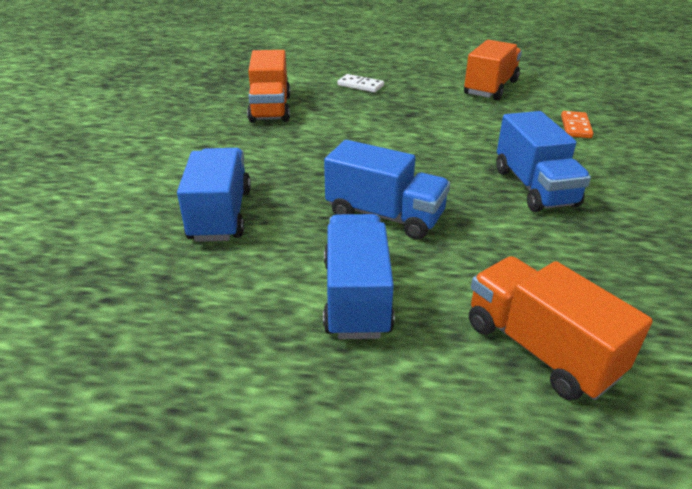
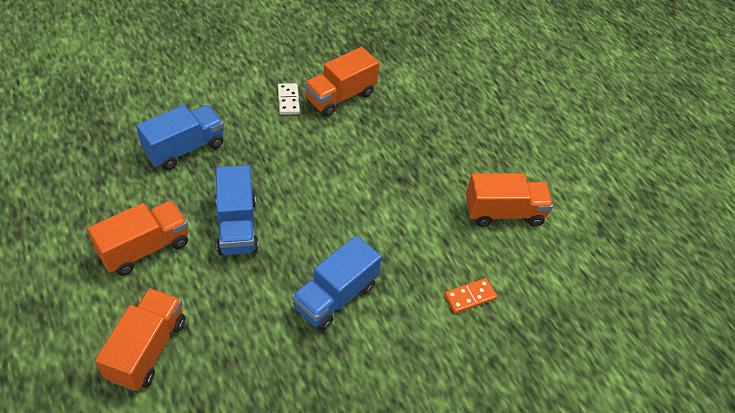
camera: 50 degrees right, 15 degrees up
(356, 297) = (145, 248): blue truck -> orange truck
(360, 85) = (428, 126): white domino -> white domino (288, 100)

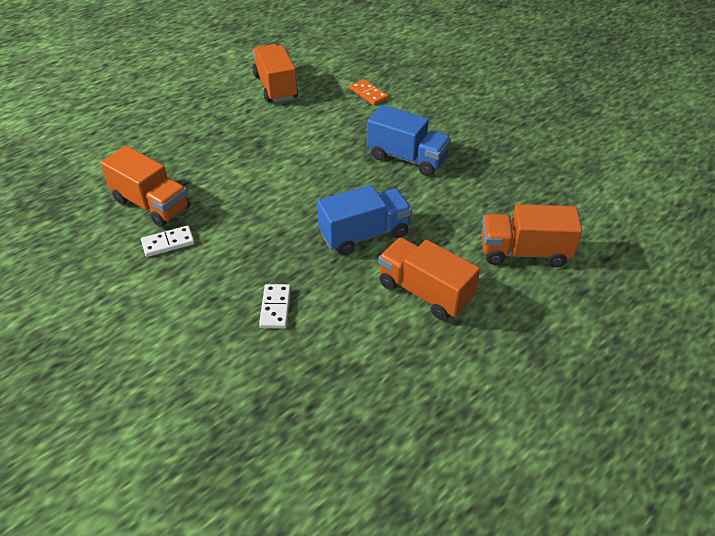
camera: 100 degrees left, 5 degrees down
(185, 148) = (275, 308): blue truck -> white domino

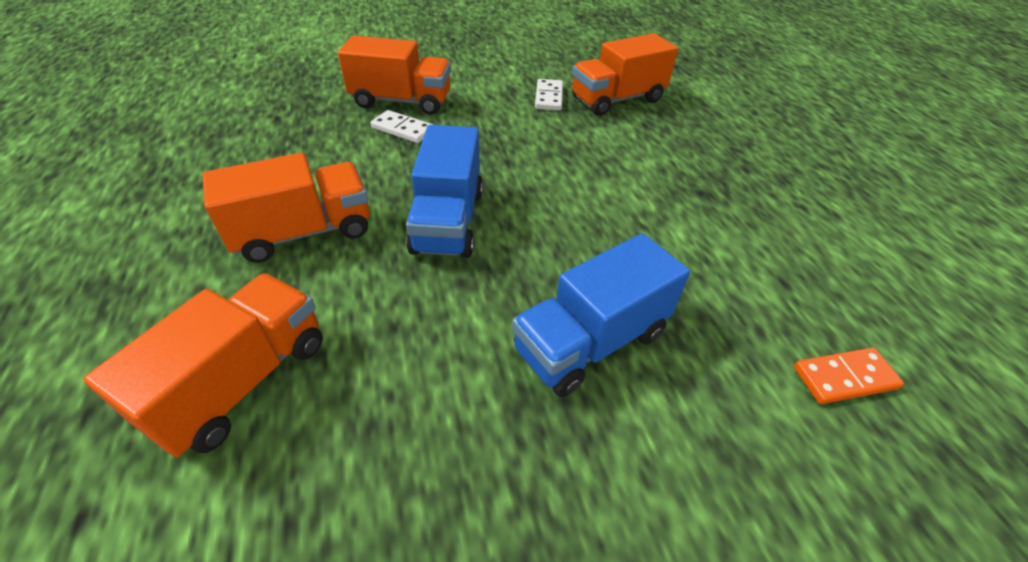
camera: 115 degrees right, 0 degrees up
(275, 87) = (879, 253): orange truck -> orange truck (401, 101)

